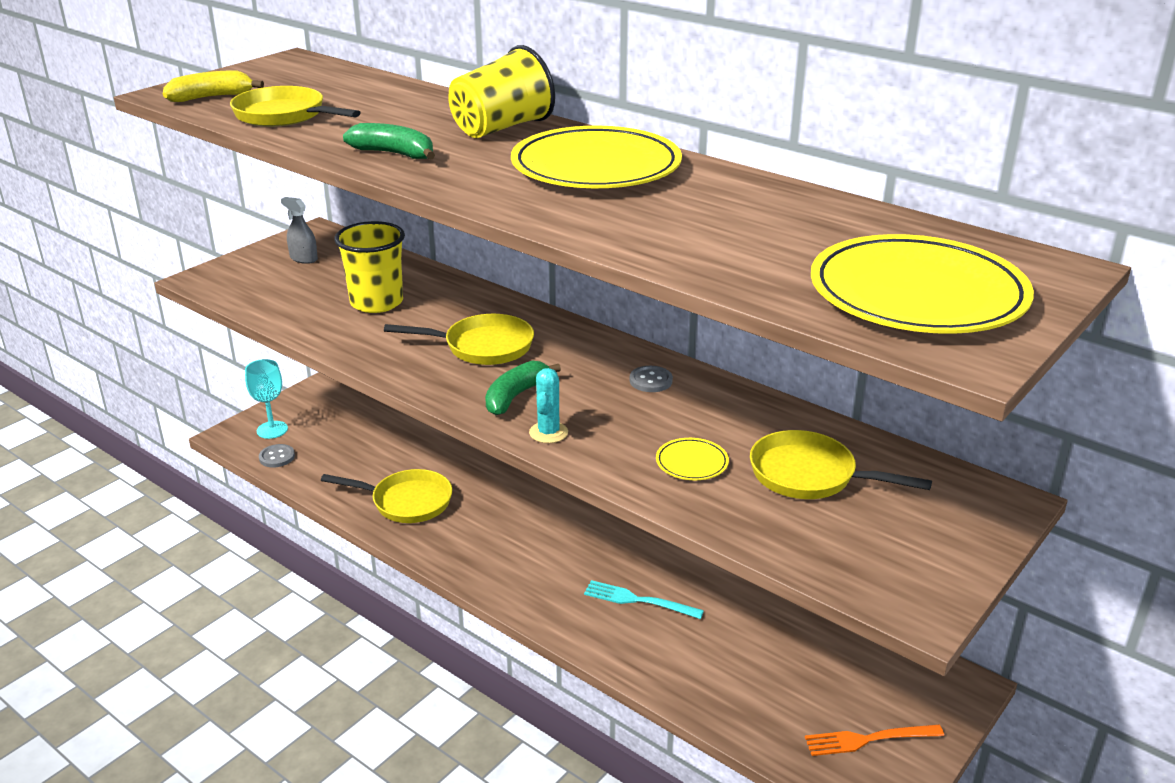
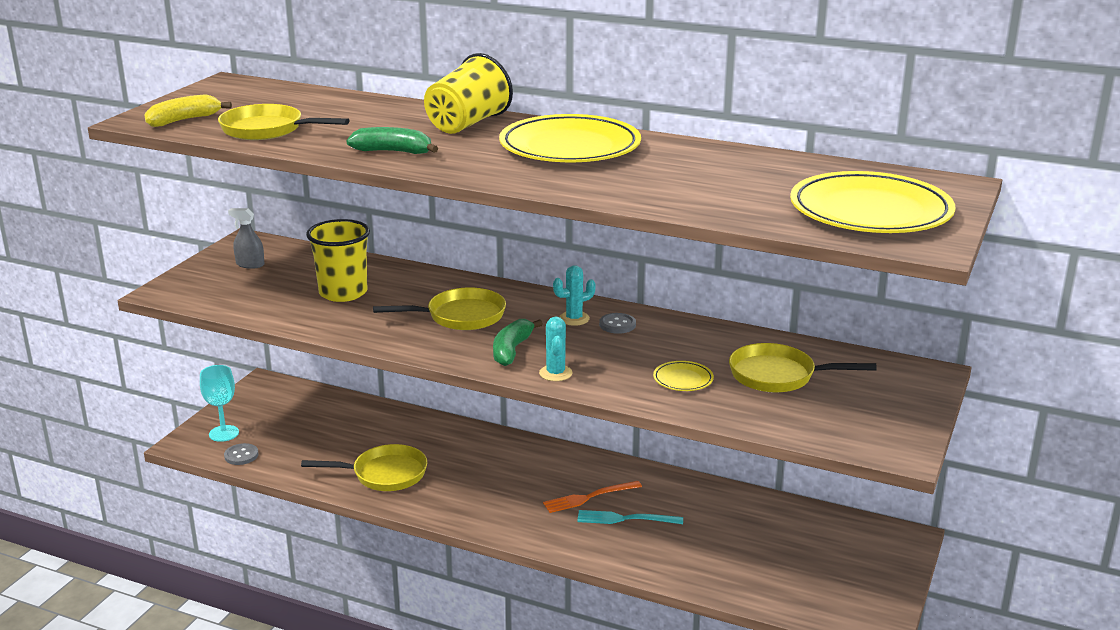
camera: 15 degrees left, 5 degrees down
(605, 366) = (574, 319): none -> turquoise cactus
(868, 740) = (849, 587): orange fork -> orange fork (588, 497)

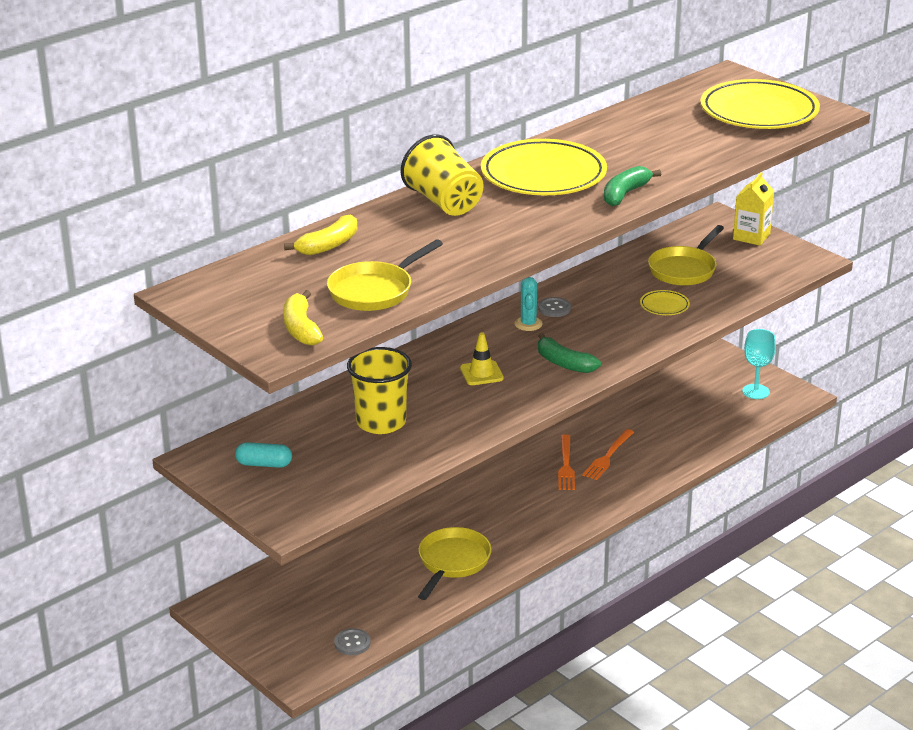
camera: 65 degrees left, 5 degrees up
(224, 433) = (298, 649): turquoise goblet -> turquoise goblet (756, 391)
(250, 264) = (264, 464): grey spray bottle -> turquoise capsule
(345, 104) = (328, 245): none -> yellow banana
(393, 152) = (491, 244): green banana -> green banana (625, 194)
(460, 316) = (481, 373): yellow pan -> yellow traffic cone
(555, 373) = (618, 353): turquoise cactus -> none
(625, 519) = (608, 457): turquoise fork -> orange fork
(909, 401) = (751, 236): none -> yellow carton

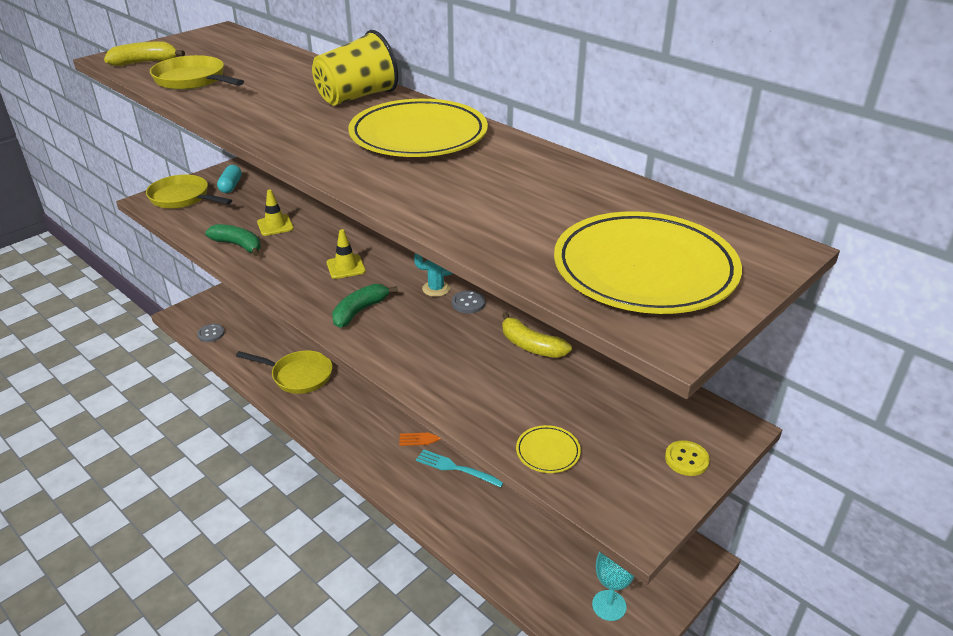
camera: 85 degrees right, 5 degrees up
(328, 245) = (282, 63): yellow banana -> yellow banana (531, 346)
(381, 422) = (275, 225): yellow cup -> yellow traffic cone
(608, 457) = (456, 468): orange fork -> turquoise fork
(625, 194) = (368, 176): green banana -> green banana (238, 245)
(664, 305) = (483, 378): yellow plate -> yellow plate (548, 452)
(684, 269) = (574, 395): yellow pan -> yellow pan (183, 198)
(751, 236) = (686, 459): yellow carton -> yellow button

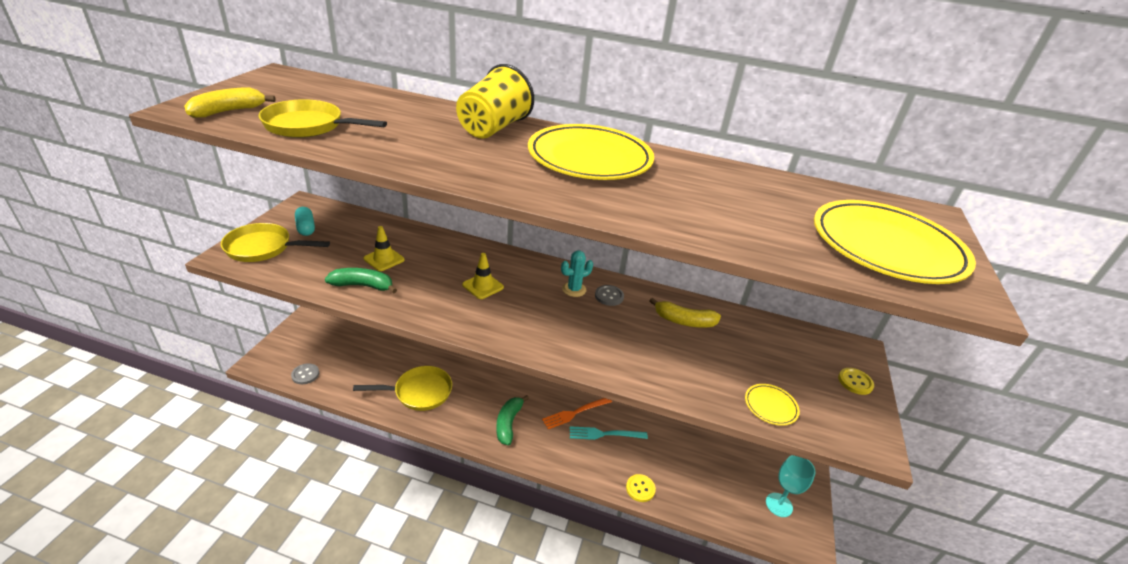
camera: 30 degrees left, 0 degrees up
(360, 311) = (529, 324): green banana -> green banana (508, 423)
(455, 532) = (640, 488): none -> yellow button

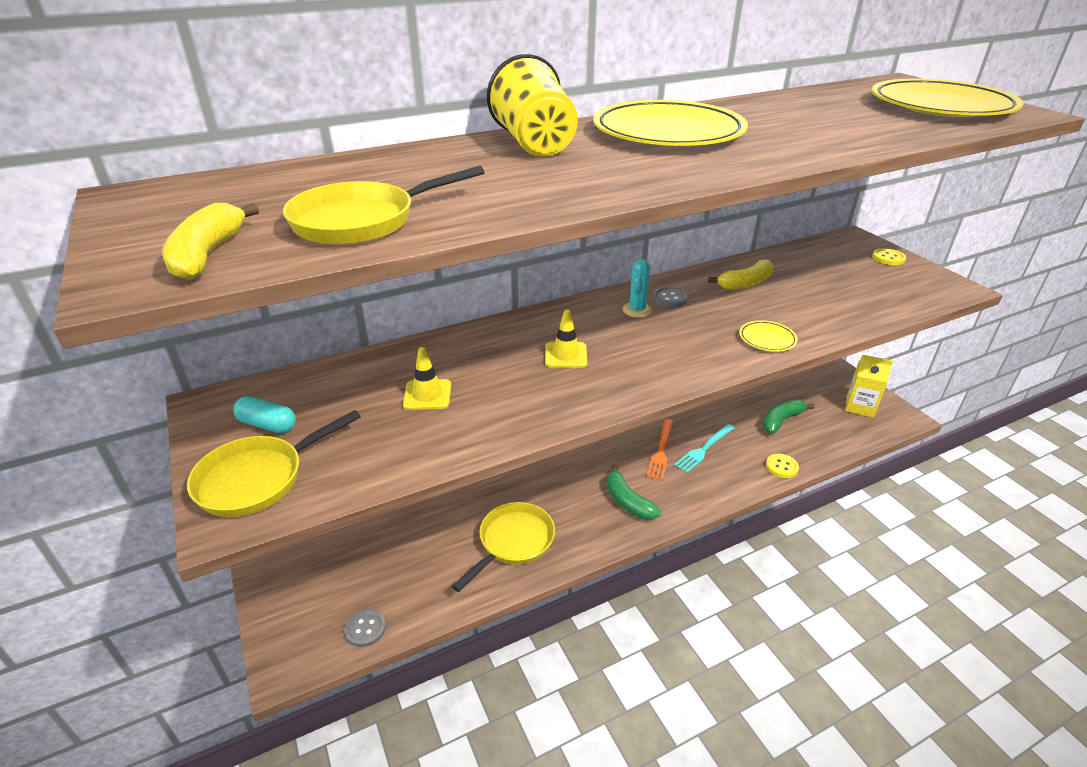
camera: 40 degrees left, 0 degrees up
(363, 286) = (459, 431): green banana -> green banana (781, 420)
(770, 406) = (884, 303): yellow plate -> yellow plate (767, 339)
(779, 505) = (859, 406): turquoise goblet -> yellow carton

